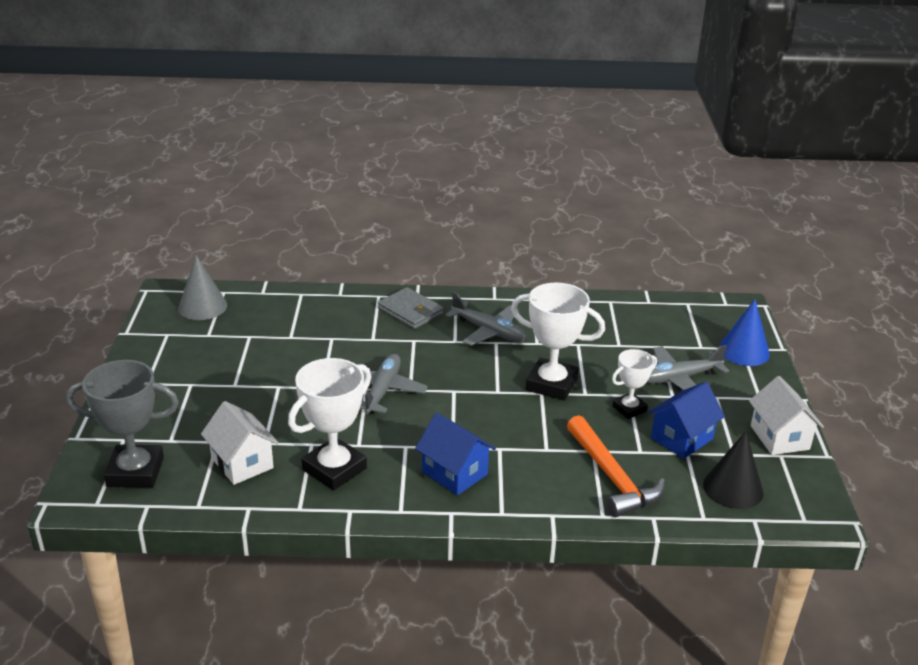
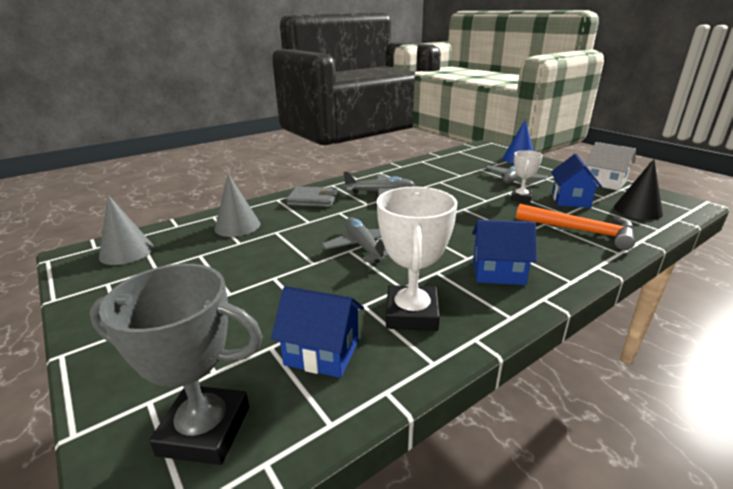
camera: 35 degrees left, 5 degrees down
(135, 472) = (205, 430): grey trophy -> grey trophy turned 45 degrees clockwise
(242, 463) = (322, 353): white house -> blue house
(308, 316) = (237, 226): none -> grey cone
(551, 384) = (461, 203): white trophy -> none

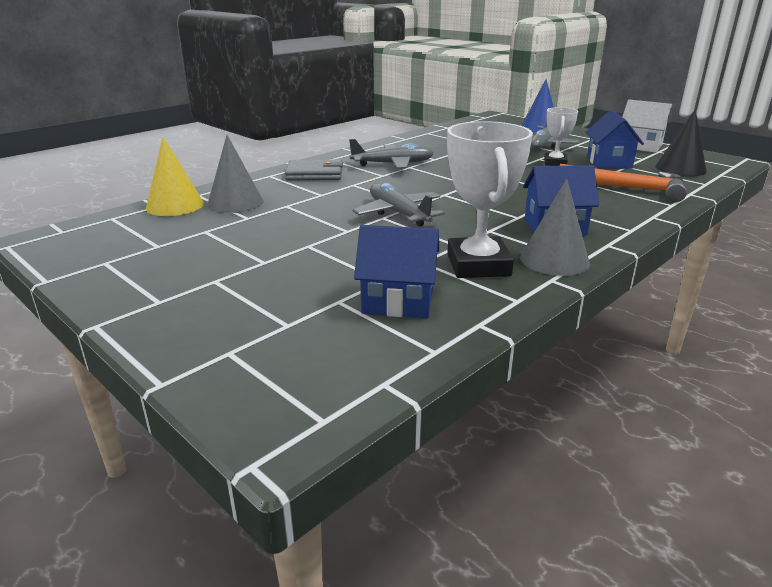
camera: 10 degrees left, 0 degrees up
(126, 252) = (108, 233): grey cone -> grey cone (554, 260)
(190, 226) = (175, 205): none -> yellow cone
(205, 430) = (306, 367): grey trophy -> none

